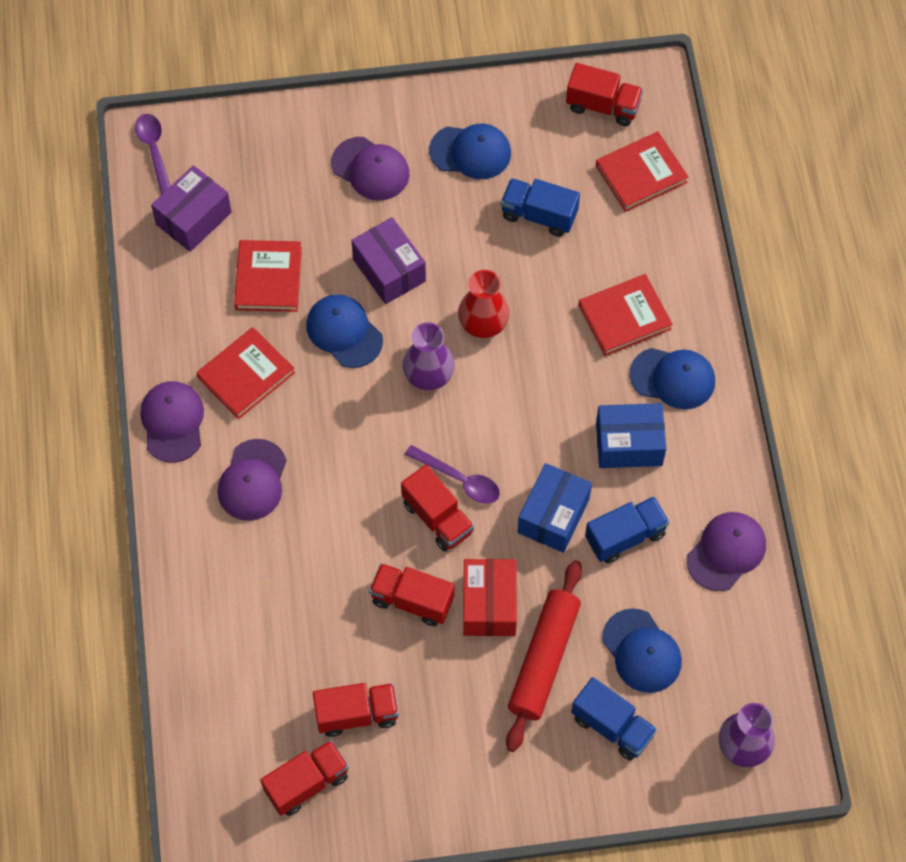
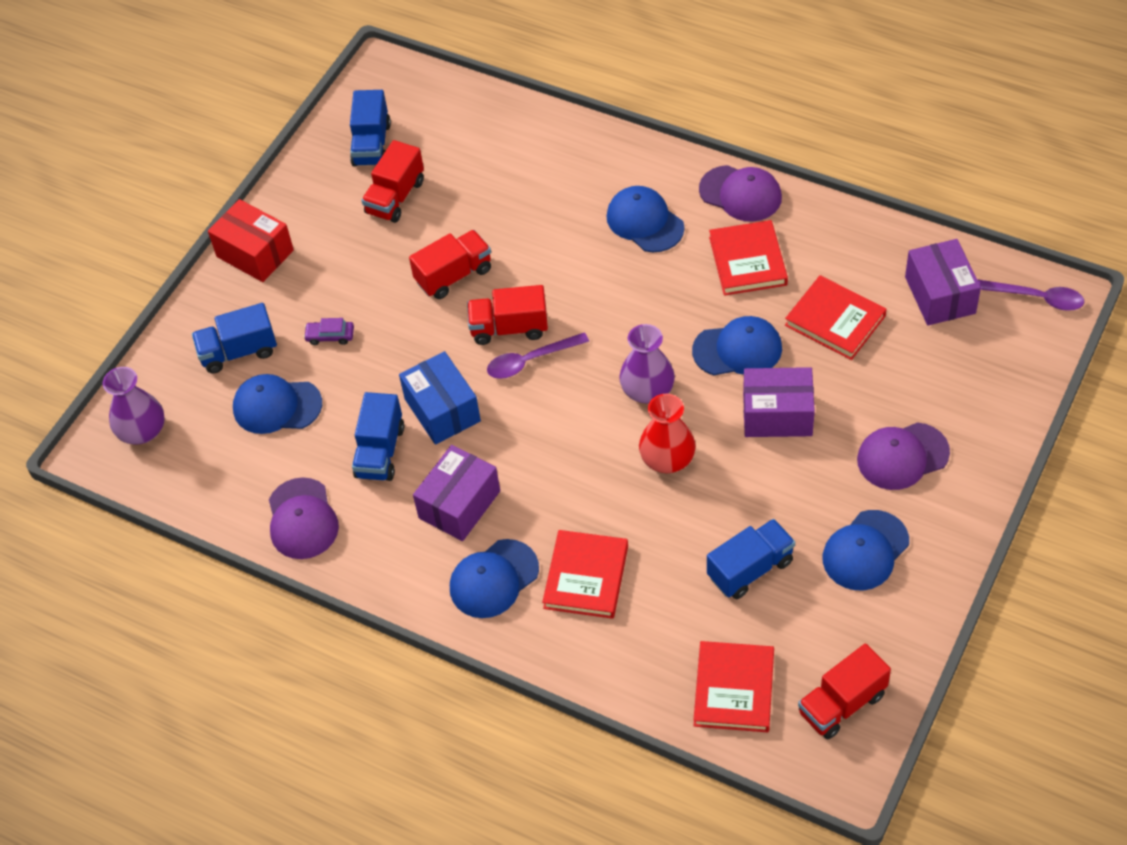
camera: 130 degrees right, 10 degrees down
(252, 480) = (645, 222): purple cap -> blue cap
(307, 783) = (372, 144): red truck -> blue truck
(489, 605) = (406, 324): red box -> red box (255, 253)
(543, 659) = (330, 336): red rolling pin -> purple car
(629, 444) = (459, 504): blue box -> purple box

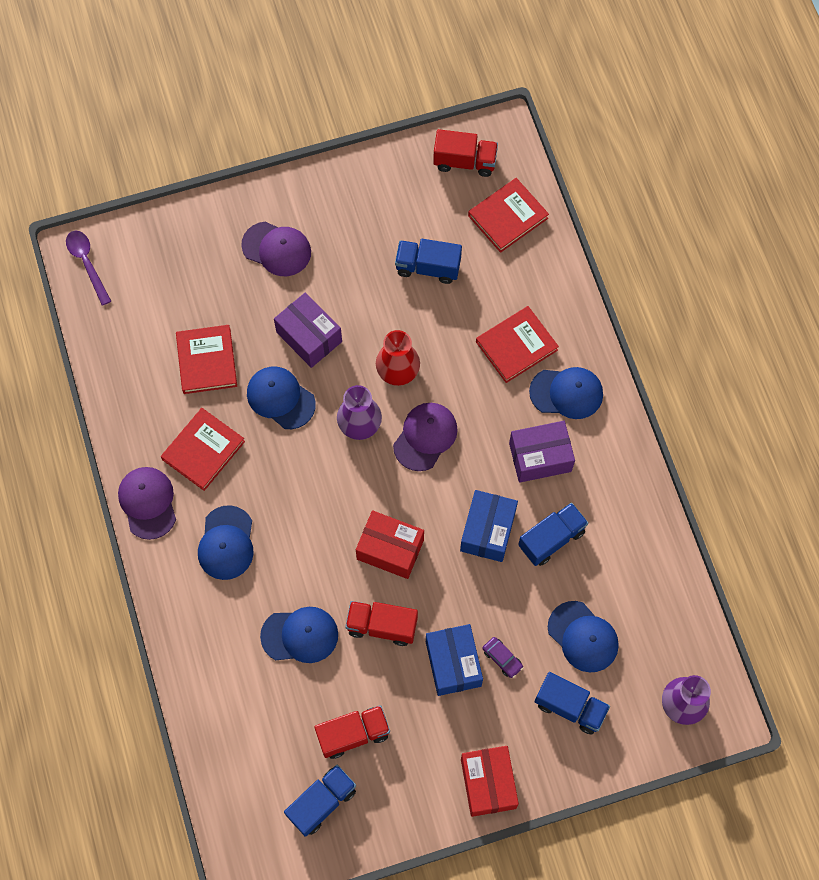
camera: 140 degrees left, 15 degrees up
(302, 519) = (638, 538): purple cap -> purple cap (425, 437)
(367, 300) = (453, 663): none -> blue box
(509, 328) = (390, 549): red truck -> red box
(530, 361) = (402, 512): purple spoon -> none
(865, 550) = (359, 220): blue cap -> blue cap (300, 635)
(940, 295) = (132, 318): purple box -> none

